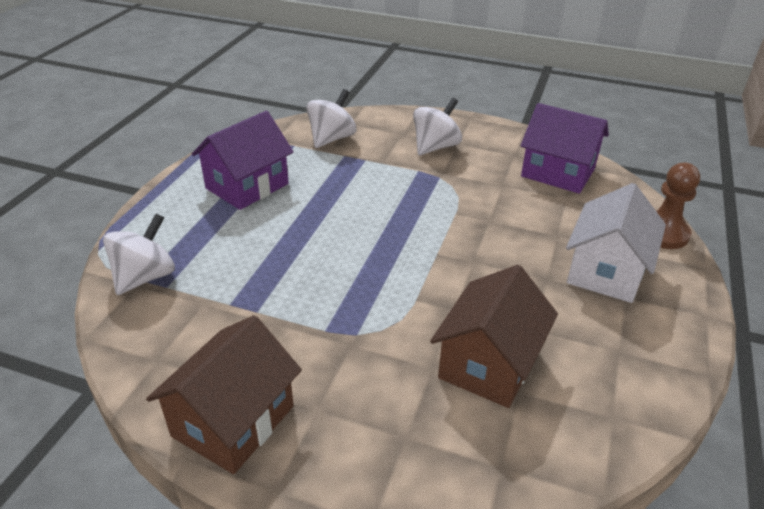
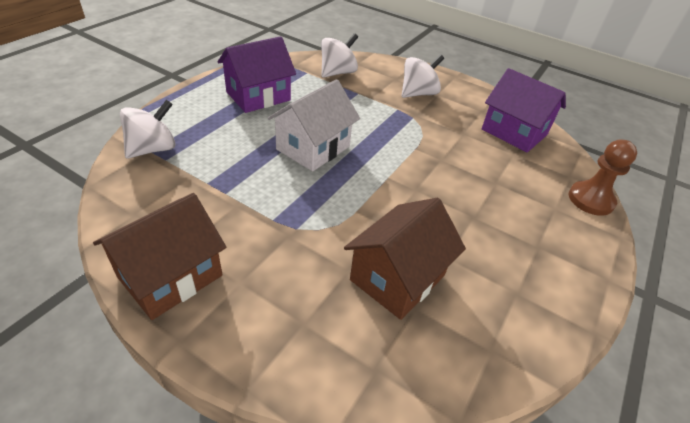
camera: 10 degrees right, 5 degrees up
(606, 271) = (528, 221): white house -> white house (313, 148)

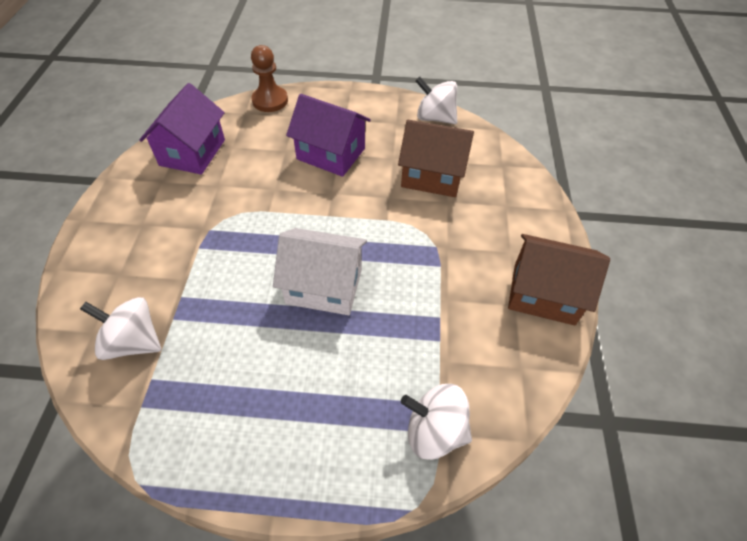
camera: 115 degrees left, 10 degrees up
(258, 96) = (252, 398): purple house -> purple house (331, 154)
(418, 93) = (150, 241): white spinning top -> white spinning top (435, 118)

